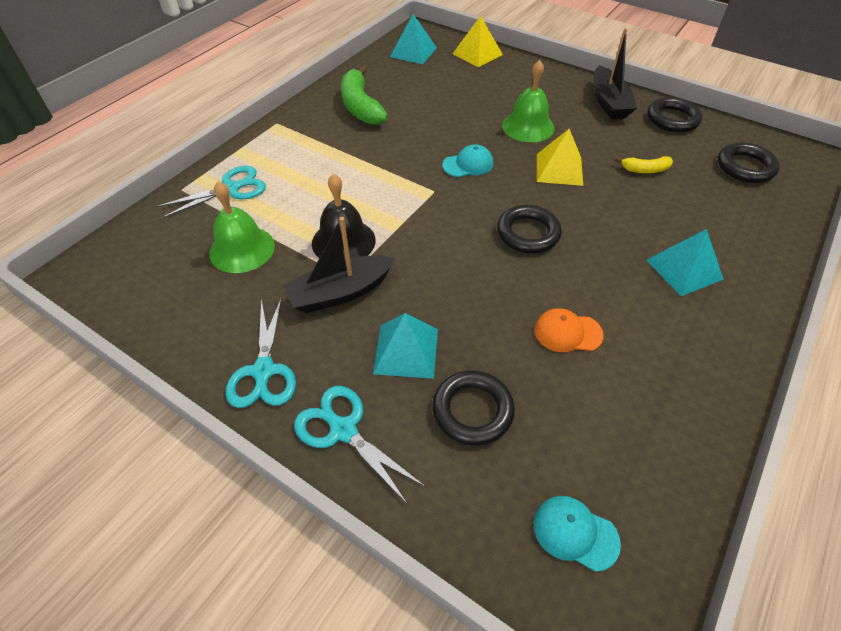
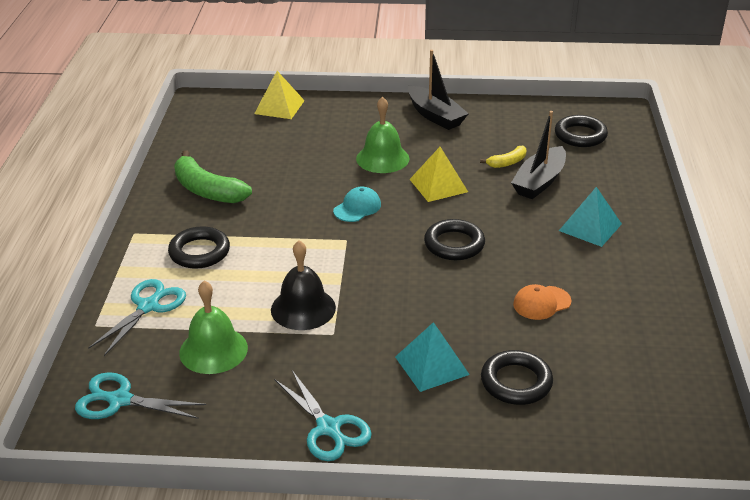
camera: 30 degrees left, 15 degrees down
(340, 292) = (338, 347): black boat -> black boat (539, 182)
(343, 430) = (431, 437): turquoise scissors -> turquoise scissors (119, 400)
(413, 52) = (213, 123): turquoise pyramid -> none
(575, 533) = (643, 421): turquoise cap -> none
(672, 119) = (498, 114): black ring -> black ring (199, 252)

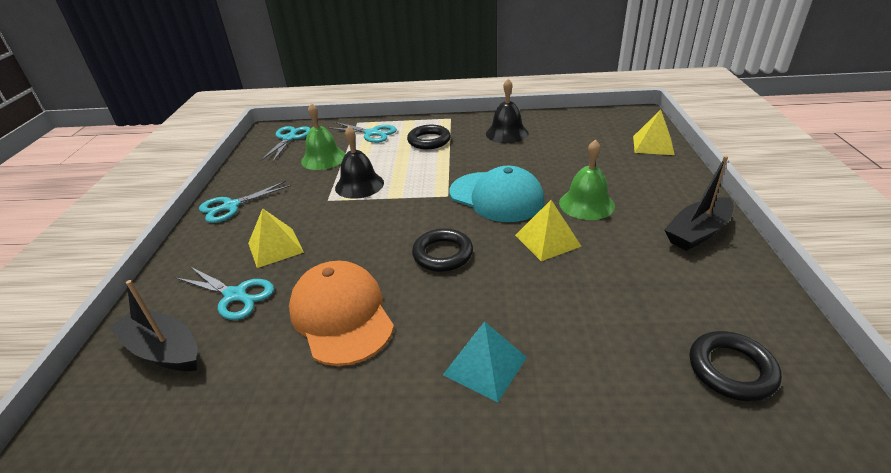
camera: 90 degrees right, 0 degrees up
(207, 190) = (507, 133): green banana -> black bell
(357, 207) = (496, 197): turquoise cap -> turquoise cap, size x2.05
(431, 365) = (275, 247): turquoise pyramid -> yellow pyramid
(507, 162) = (616, 291): yellow banana -> none
(516, 382) = (235, 295): black ring -> turquoise scissors
(539, 182) = (580, 319): black boat -> black boat (163, 350)
(541, 303) = (341, 315): orange cap -> orange cap, size x2.05

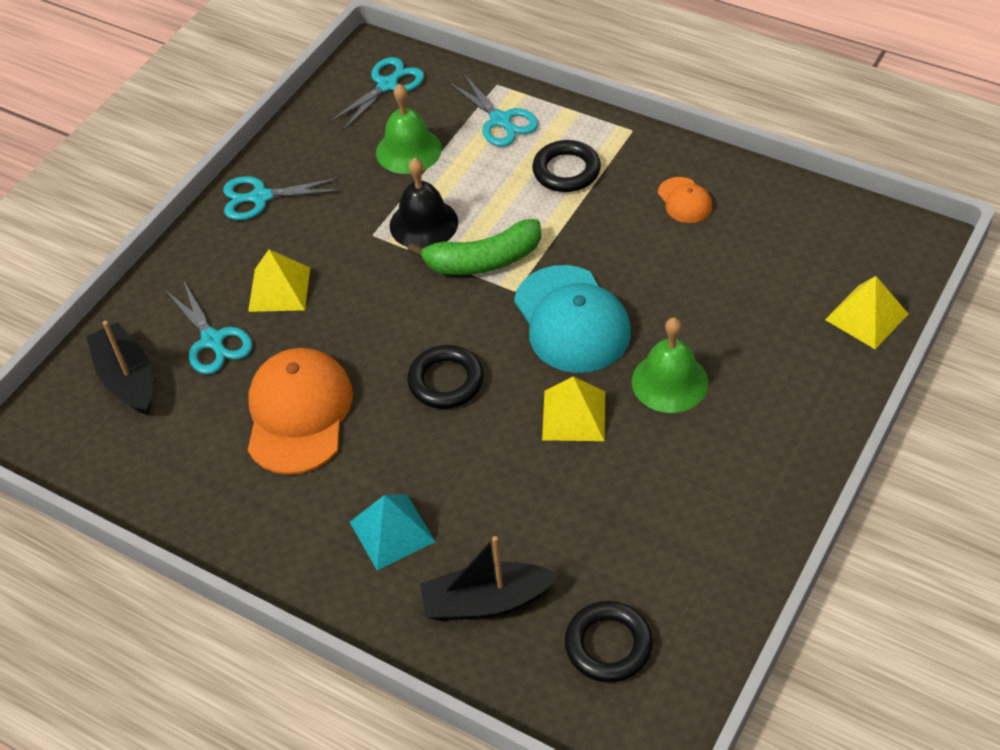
camera: 30 degrees right, 15 degrees up
(414, 189) = (483, 261): none -> green banana
(507, 133) = (684, 201): black bell -> orange cap
(697, 232) = (757, 485): black boat -> black boat (486, 601)

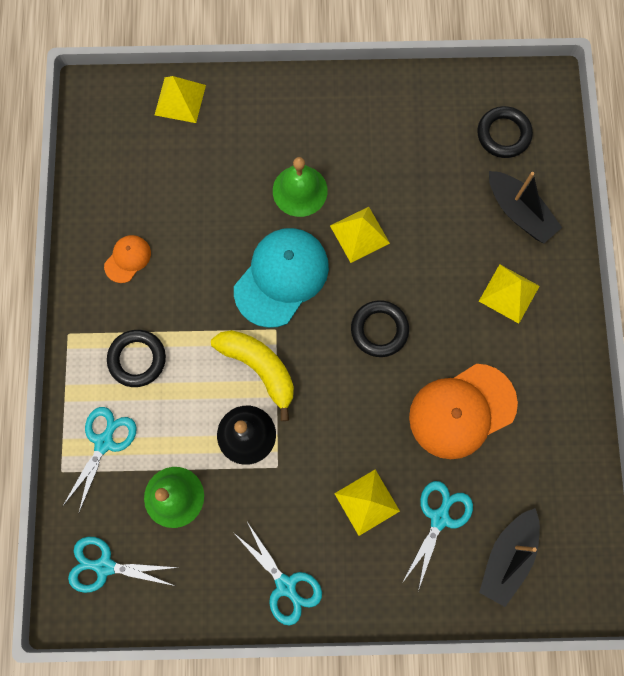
camera: 125 degrees left, 25 degrees up
(392, 532) = (509, 293): turquoise pyramid -> yellow pyramid
(483, 261) = (259, 368): green banana -> yellow banana

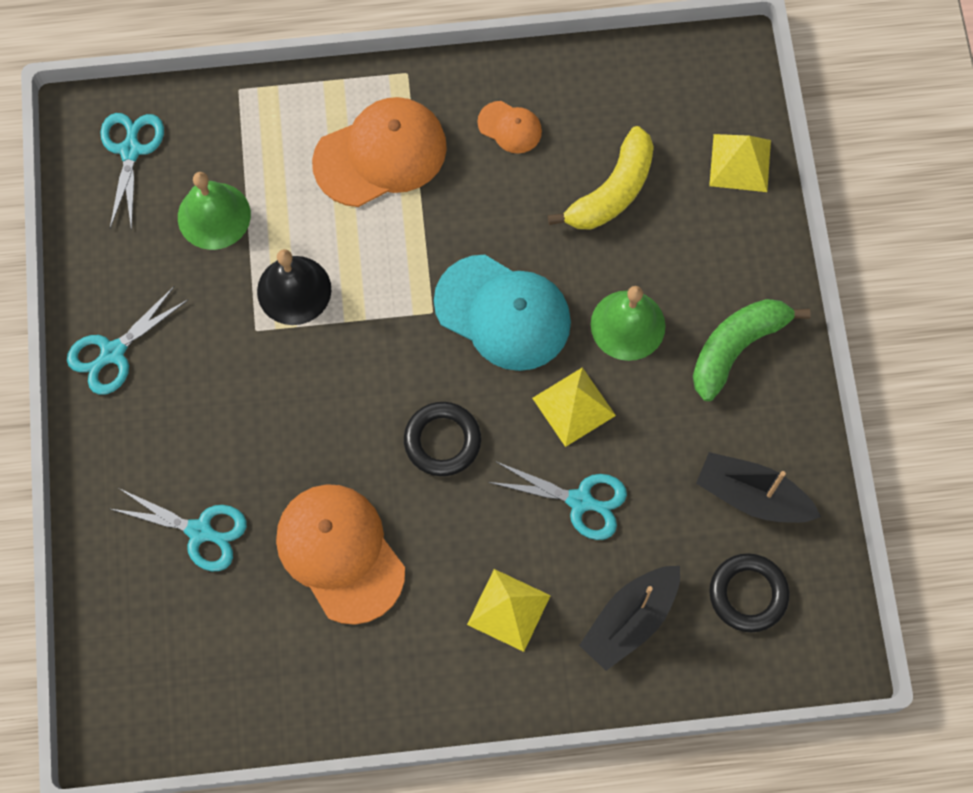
camera: 85 degrees right, 5 degrees down
(104, 442) = (276, 131): turquoise scissors -> turquoise scissors (580, 501)
(137, 359) = (381, 154): black ring -> orange cap
(259, 368) = (380, 297): yellow banana -> yellow banana (612, 191)
(324, 120) = (736, 347): none -> green banana
(367, 502) = (216, 440): yellow pyramid -> none
(507, 556) = (154, 619): black boat -> black boat (752, 496)

